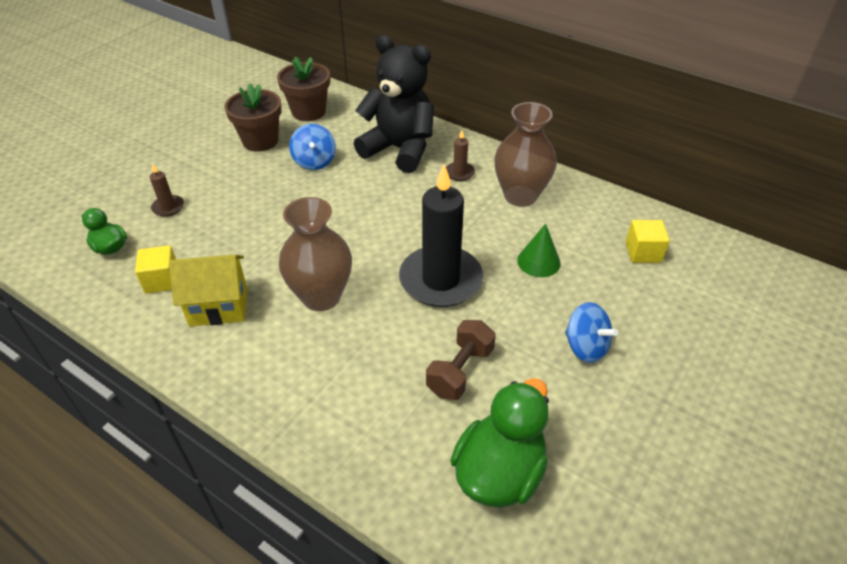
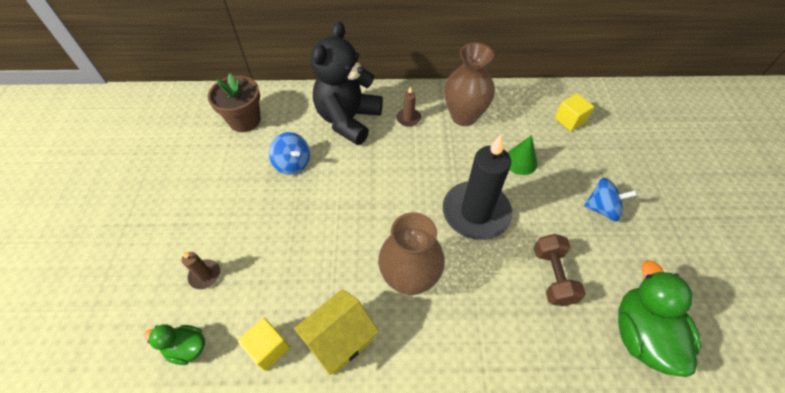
camera: 35 degrees left, 10 degrees up
(260, 141) = (228, 167): brown flower pot -> none
(399, 149) = (348, 120): black teddy bear -> black teddy bear turned 60 degrees counterclockwise

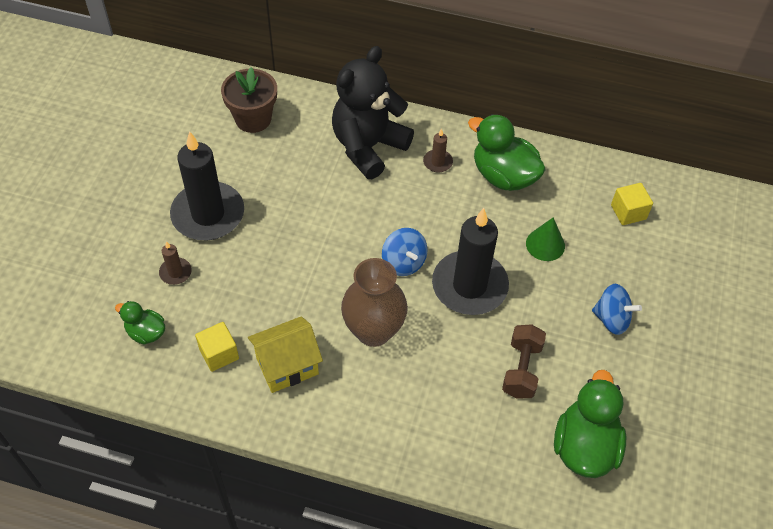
camera: 15 degrees right, 0 degrees up
(224, 211) = (208, 214): none -> black candle
(292, 163) = (292, 182): blue spinning top -> blue spinning top (403, 262)
(464, 116) = (503, 176): brown vase -> green duck

